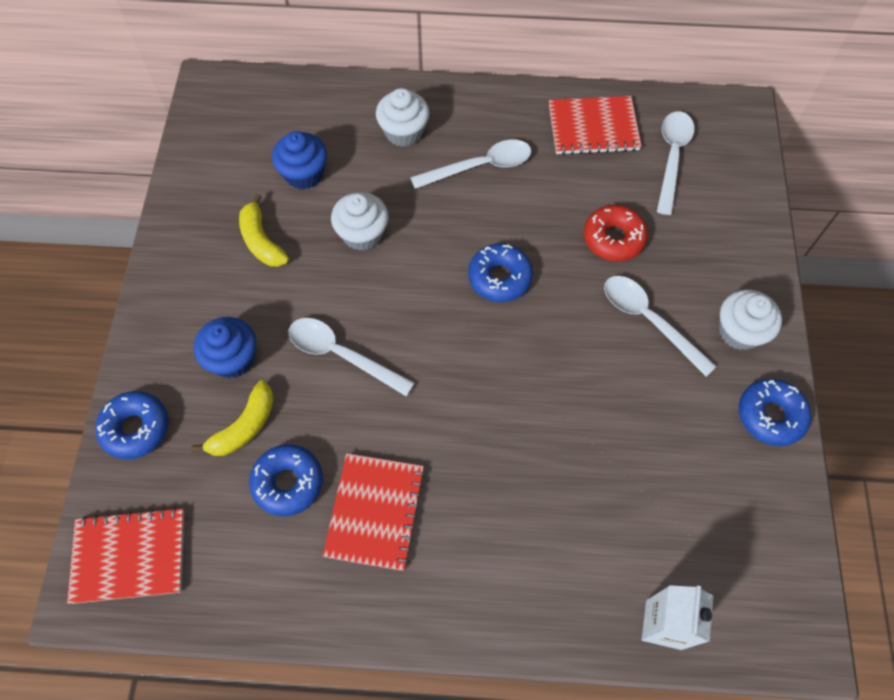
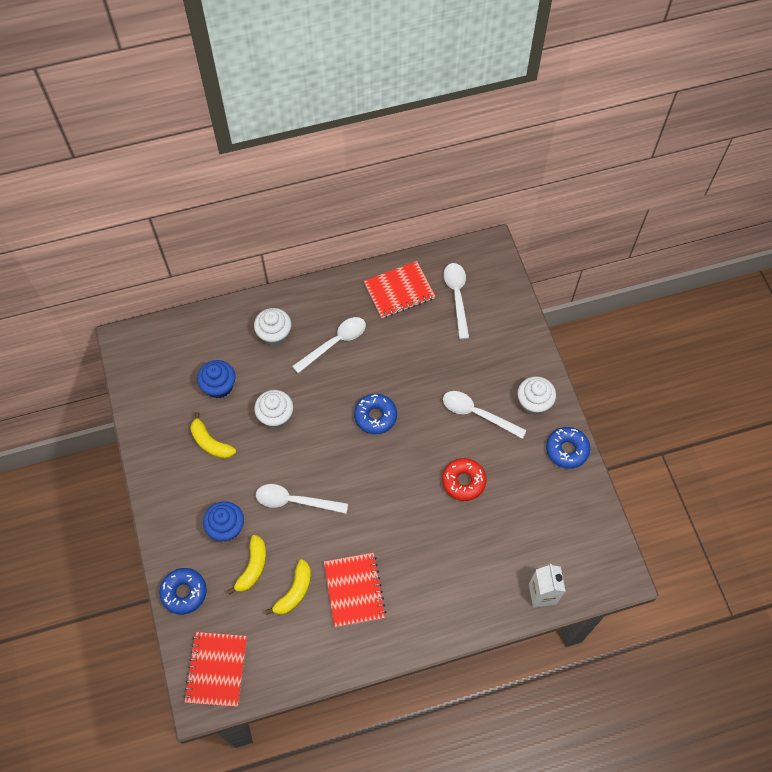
camera: 20 degrees left, 0 degrees up
(129, 556) = (216, 669): red notebook -> red notebook turned 60 degrees counterclockwise
(288, 482) = (294, 592): blue donut -> yellow banana
(613, 238) = (438, 366): red donut -> red donut (463, 481)

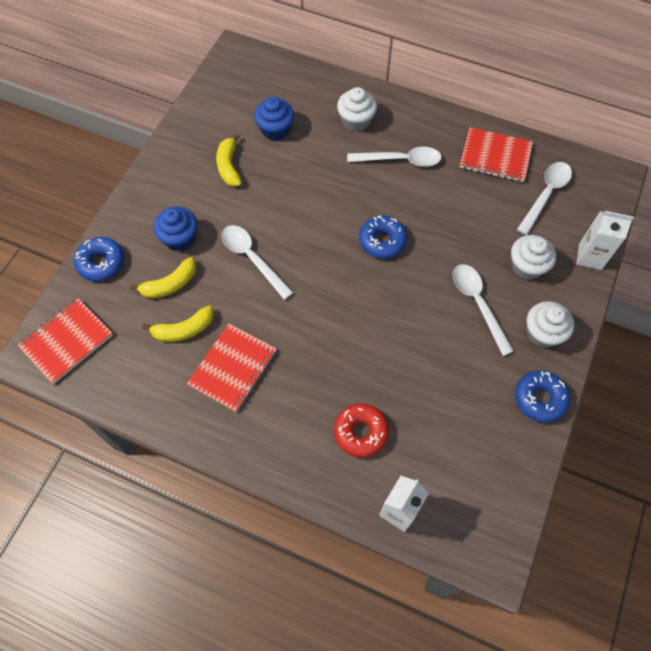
camera: 40 degrees right, 0 degrees up
(275, 416) = (299, 182): white cupcake -> white cupcake (526, 266)
(463, 481) = (413, 352): red donut -> red donut (361, 432)
(521, 323) = (590, 256): none -> white carton

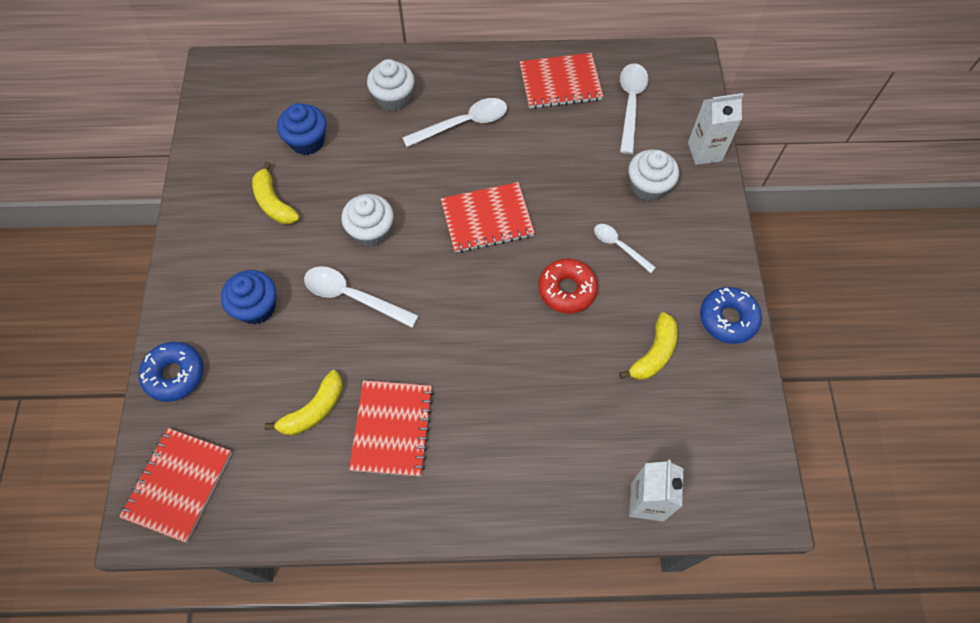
camera: 25 degrees left, 0 degrees up
(170, 284) = (271, 365): yellow banana -> yellow banana (654, 353)
(361, 432) = (566, 436): red donut -> red donut (567, 290)
(382, 241) = (487, 219): blue donut -> red notebook
(478, 304) = (619, 246): white spoon -> white spoon, size x0.61
(542, 333) = (697, 249): white cupcake -> white cupcake (371, 231)

